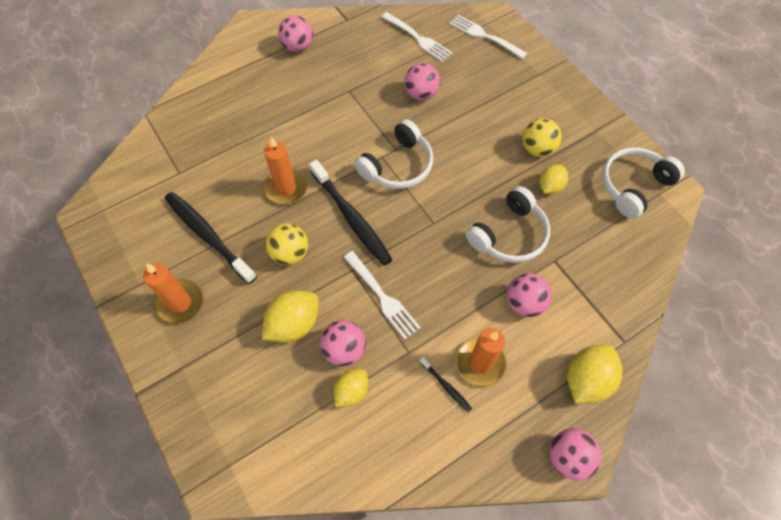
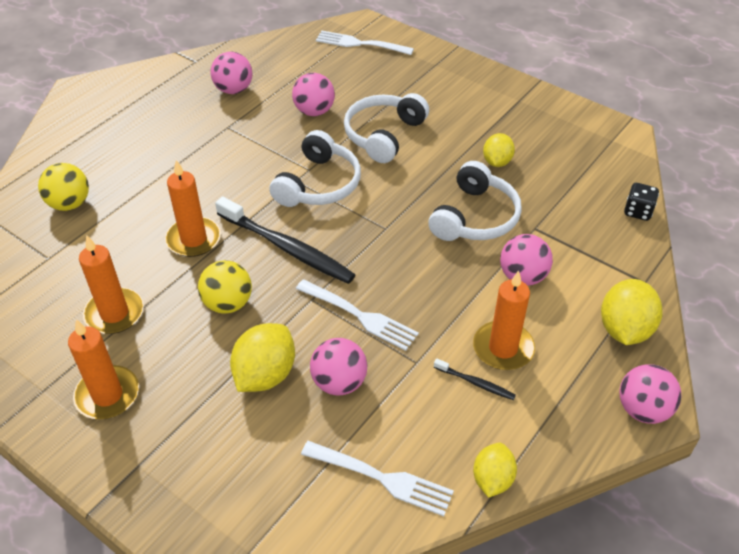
camera: 20 degrees left, 15 degrees down
(208, 236) = (114, 313): black toothbrush -> orange candle
(298, 47) = (147, 99): pink ball -> pink ball (234, 90)
(351, 391) = (367, 422): yellow lemon -> yellow lemon (492, 479)
(417, 38) = (285, 61): white fork -> white fork (380, 478)
(537, 149) = (466, 131): yellow ball -> yellow ball (70, 204)
(633, 186) = (582, 140): white headphones -> white headphones (384, 135)
(650, 272) = (638, 211): none -> black dice

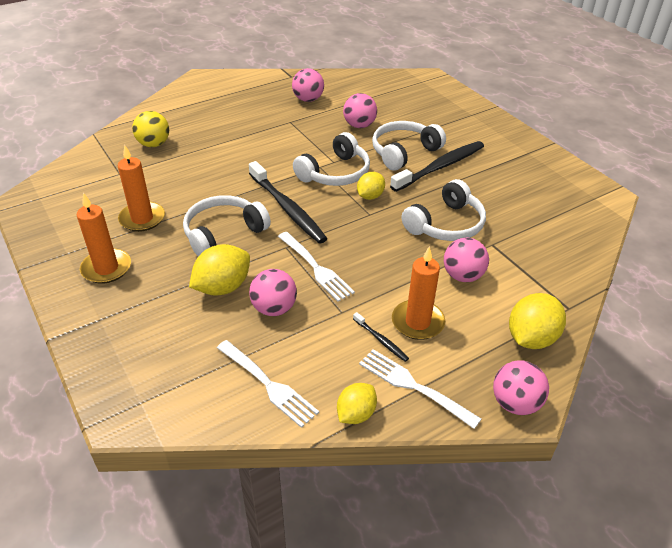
camera: 20 degrees right, 5 degrees down
(193, 239) = (224, 186): orange candle -> none
(228, 303) = (223, 233): yellow ball -> white headphones
(361, 44) = (420, 89): white fork -> white fork (414, 386)
(434, 144) = (440, 167): none -> black toothbrush
(497, 162) = (485, 191): yellow lemon -> yellow lemon (370, 196)
(638, 211) = (590, 255): black dice -> none

